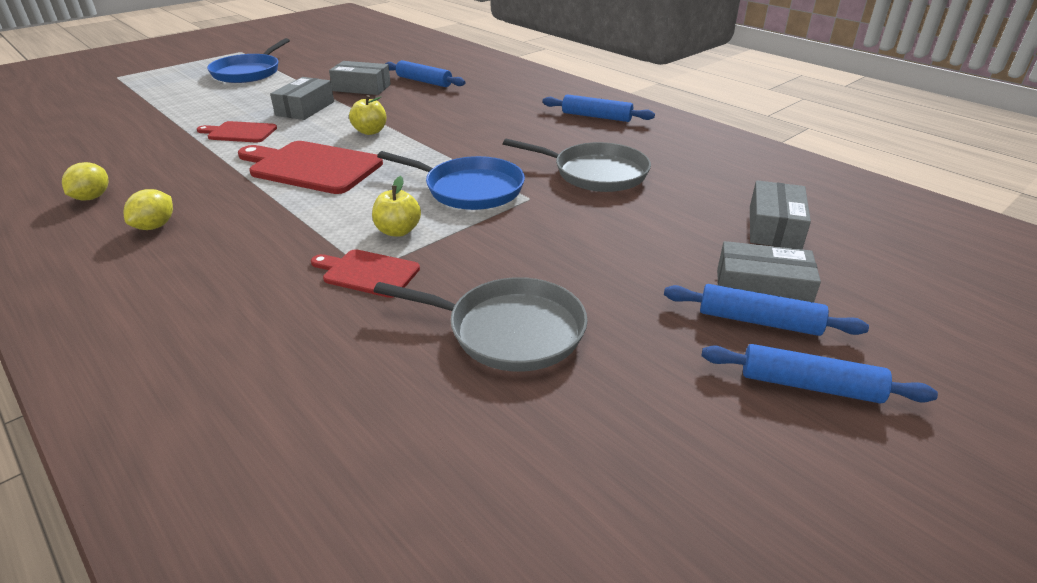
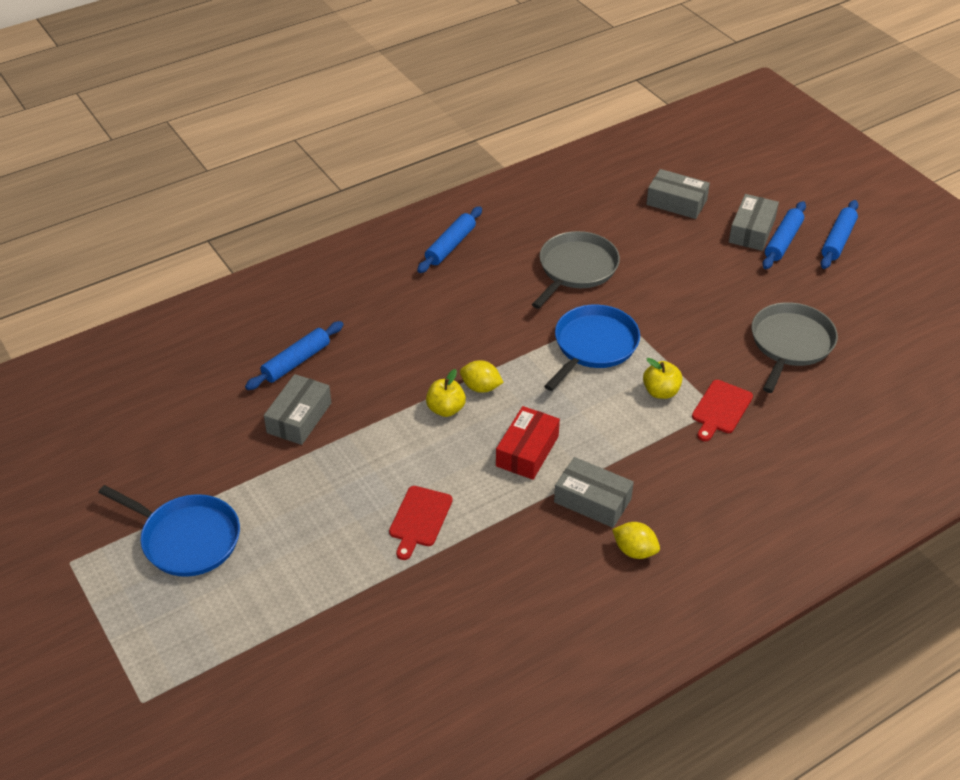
camera: 80 degrees left, 10 degrees up
(92, 197) = (568, 615): yellow lemon -> yellow lemon (481, 387)
(305, 108) = (357, 467): grey box -> grey box (592, 500)
(312, 167) = (527, 451): red cutting board -> red box

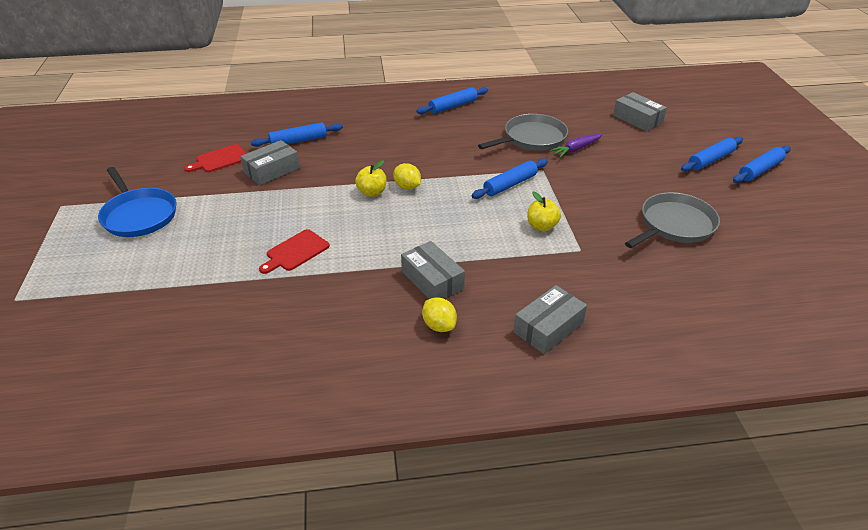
camera: 25 degrees right, 5 degrees down
(527, 451) = (408, 234): red box -> none
(593, 346) = (510, 185): blue pan -> blue rolling pin
(634, 270) = (576, 149): none -> purple carrot
(720, 409) = (583, 251): red cutting board -> red cutting board (220, 159)
(752, 231) = (688, 148): grey box -> grey box (548, 327)

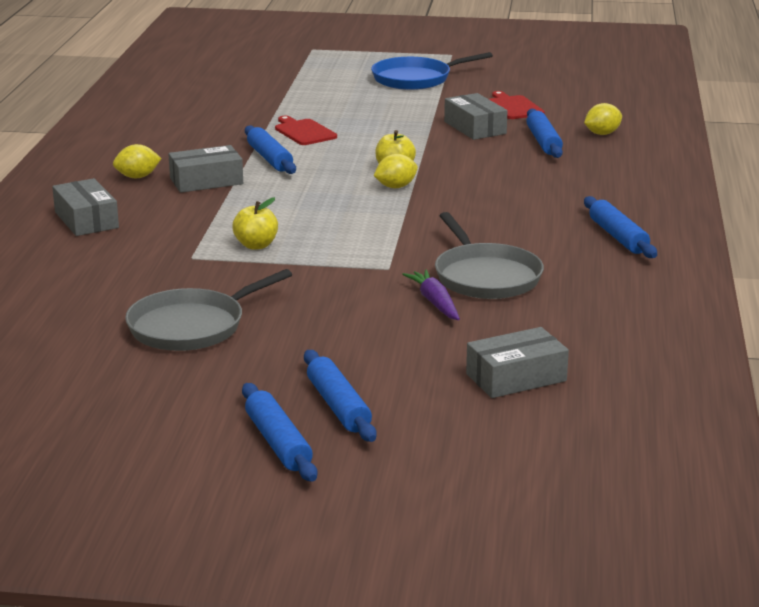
camera: 105 degrees right, 15 degrees down
(277, 122) = (602, 134): none -> yellow lemon
(510, 185) = (363, 242): blue rolling pin -> blue rolling pin (269, 158)
(674, 225) = (192, 326): grey pan -> grey pan turned 75 degrees clockwise

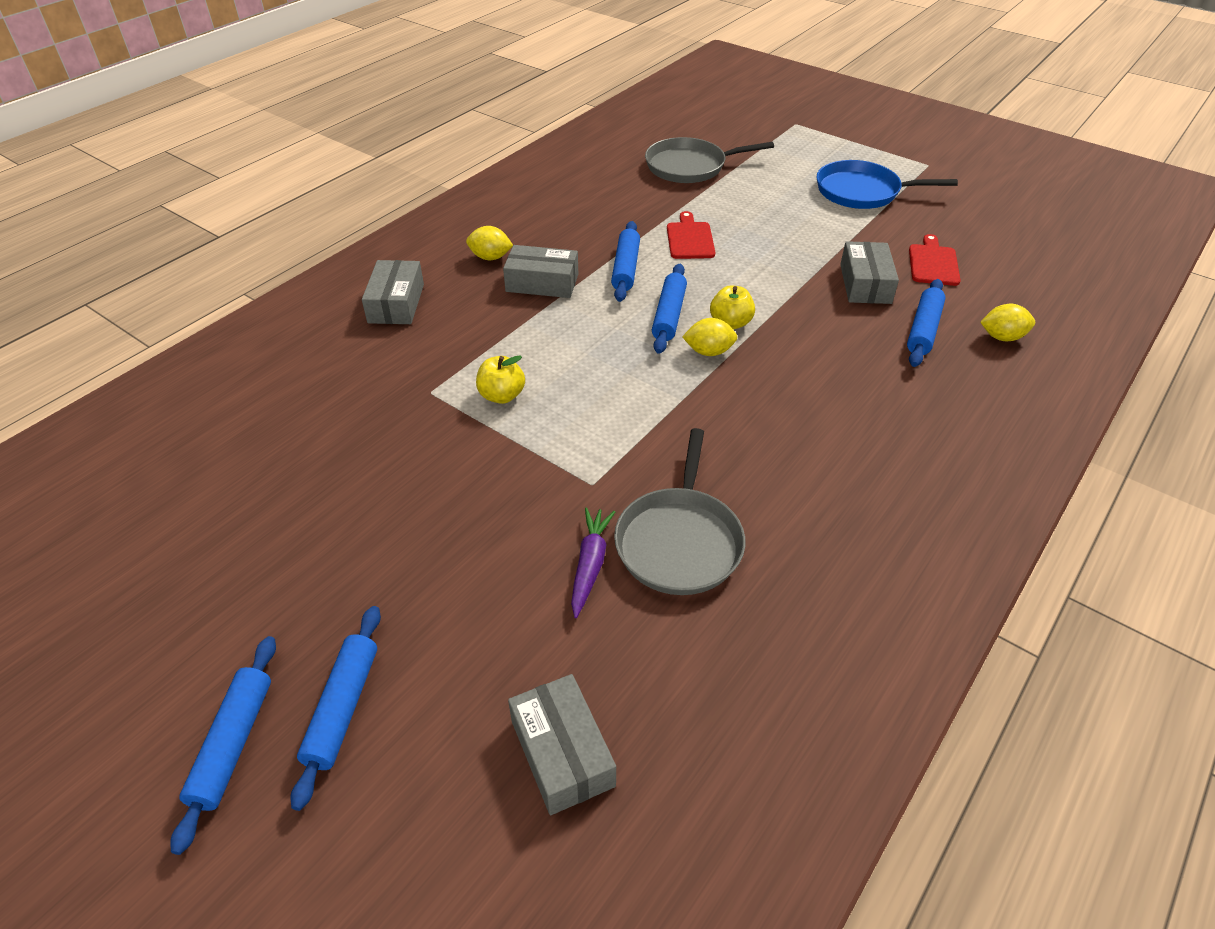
camera: 30 degrees right, 20 degrees up
(192, 326) = (336, 500): grey pan -> grey pan (690, 166)
(516, 377) = (562, 753): grey box -> grey box turned 60 degrees clockwise
(618, 237) = (886, 530): blue rolling pin -> blue rolling pin (669, 315)

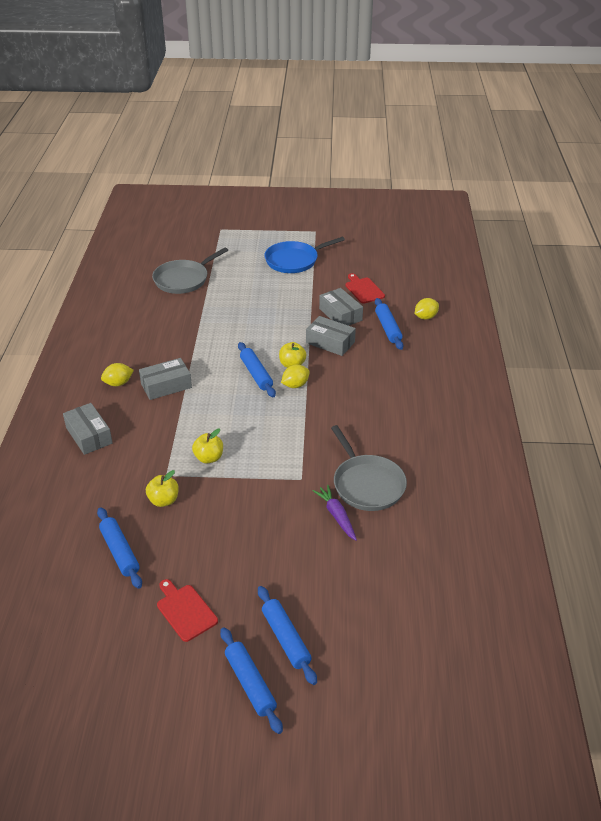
camera: 35 degrees left, 5 degrees down
(394, 423) = (163, 500): none -> yellow apple
(562, 753) = (400, 597): grey box -> grey box (330, 342)
(625, 268) = (206, 357): blue rolling pin -> blue rolling pin (120, 552)
(690, 239) = (226, 325): red cutting board -> red cutting board (185, 611)

